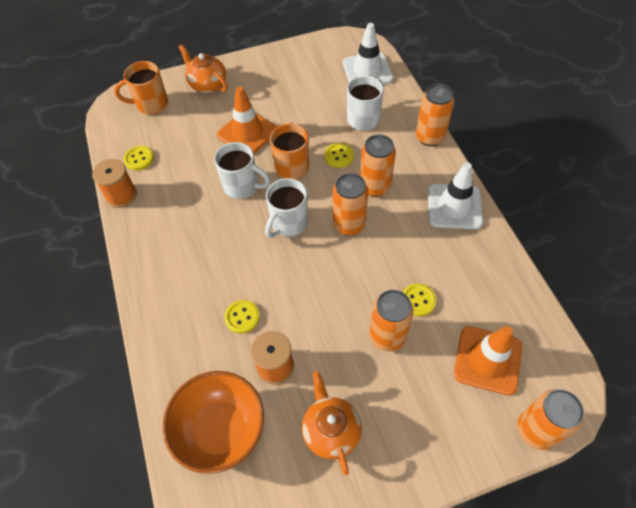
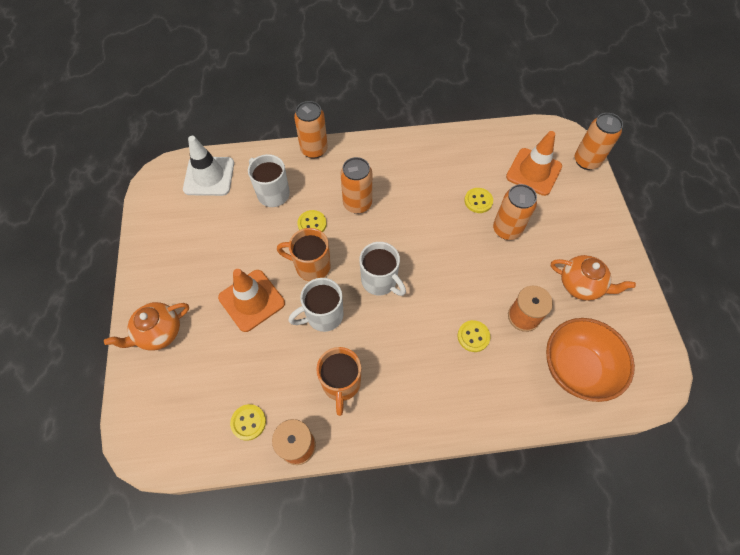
camera: 80 degrees left, 5 degrees up
(151, 104) = (163, 402): orange mug -> orange mug (341, 384)
(242, 186) = (323, 316): white mug -> white mug turned 150 degrees counterclockwise
(331, 430) = (581, 285): orange teapot -> orange teapot turned 150 degrees counterclockwise
(349, 224) = (393, 233): orange can -> none
(454, 207) = (394, 153): white traffic cone -> none

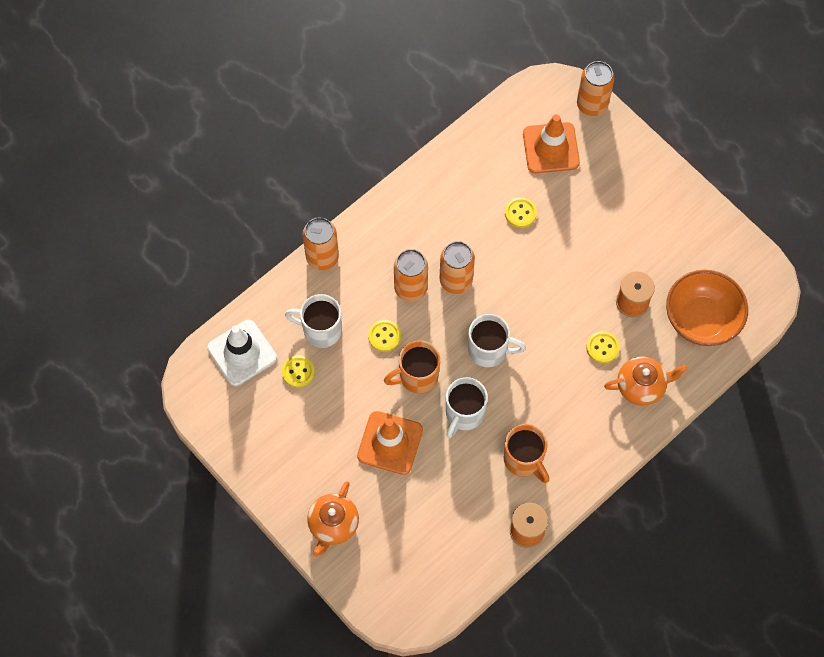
camera: 35 degrees left, 5 degrees up
(248, 422) = (473, 541): yellow button -> yellow button (298, 372)
(506, 229) = (565, 226): orange can -> orange can (456, 280)
(581, 285) = (662, 241): orange teapot -> orange teapot (641, 386)

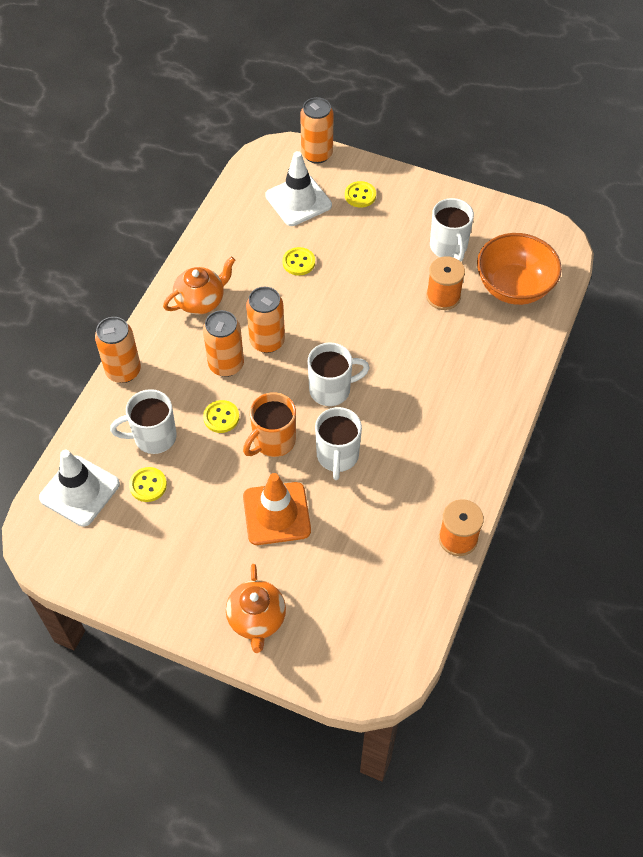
camera: 25 degrees left, 10 degrees down
(524, 460) = (419, 474): orange mug -> none
(551, 148) = (298, 200): orange traffic cone -> white traffic cone
(602, 347) = (438, 345): yellow button -> yellow button (360, 195)
(641, 386) = (493, 363): orange teapot -> orange teapot (201, 301)
(663, 254) = (448, 247): none -> white mug

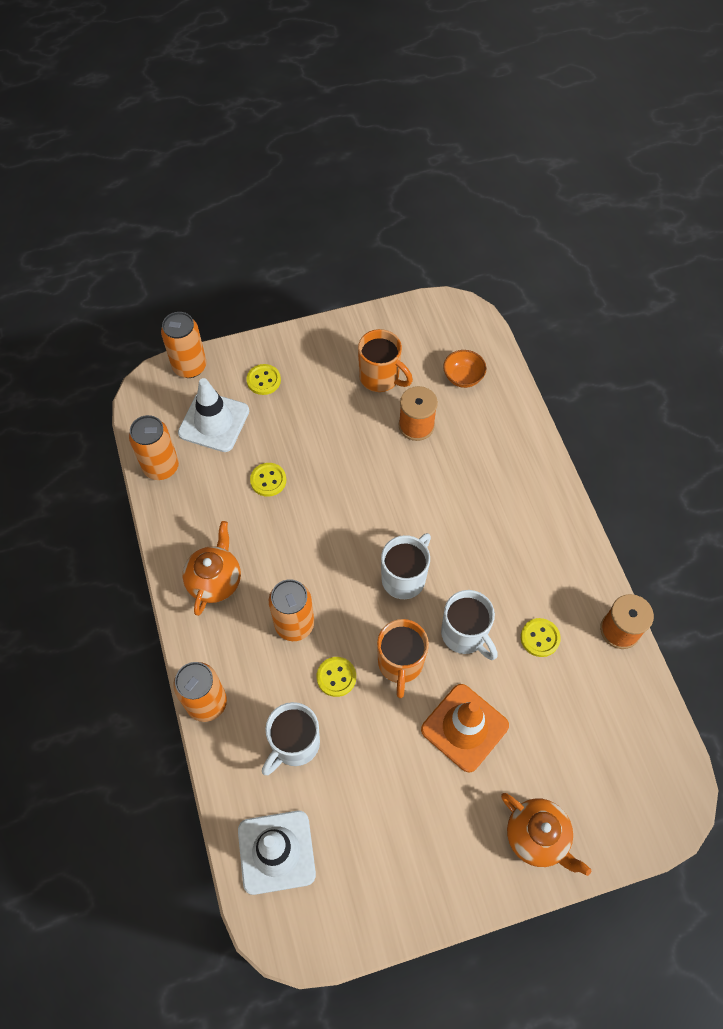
camera: 40 degrees left, 5 degrees up
(148, 485) = (332, 794): yellow button -> yellow button (540, 638)
(267, 341) = (309, 575): orange can -> orange can (161, 467)
(448, 247) = (380, 378): white mug -> orange mug
(514, 287) = (463, 377): orange bowl -> orange bowl, size x0.50

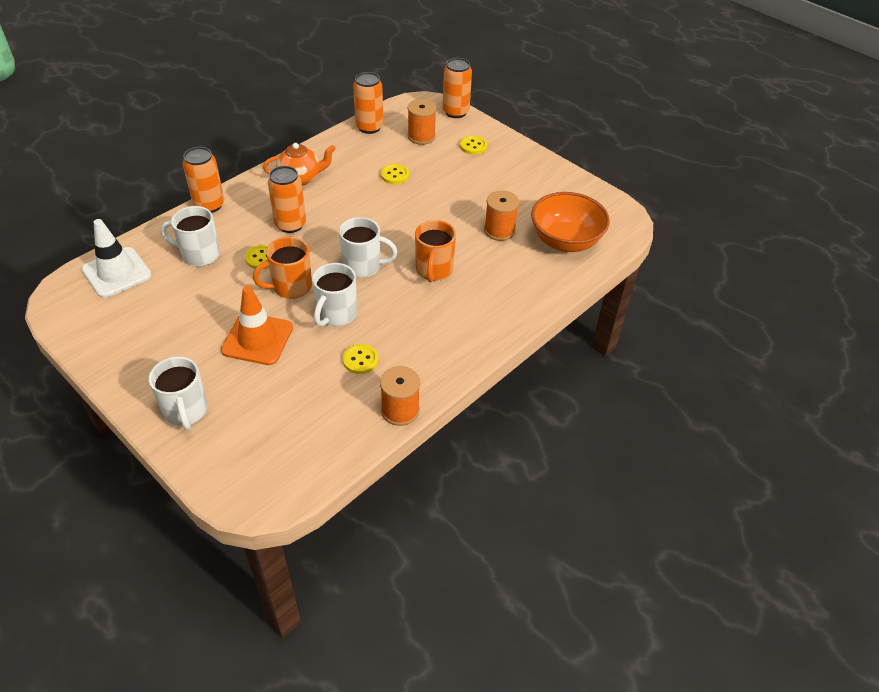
camera: 60 degrees right, 15 degrees down
(214, 422) = (421, 136): white traffic cone -> orange spool
(380, 378) = (525, 199): orange mug -> orange mug (434, 270)
(463, 377) = (565, 241): orange bowl -> orange bowl, size x1.99
(537, 837) = (186, 411): orange teapot -> white mug

